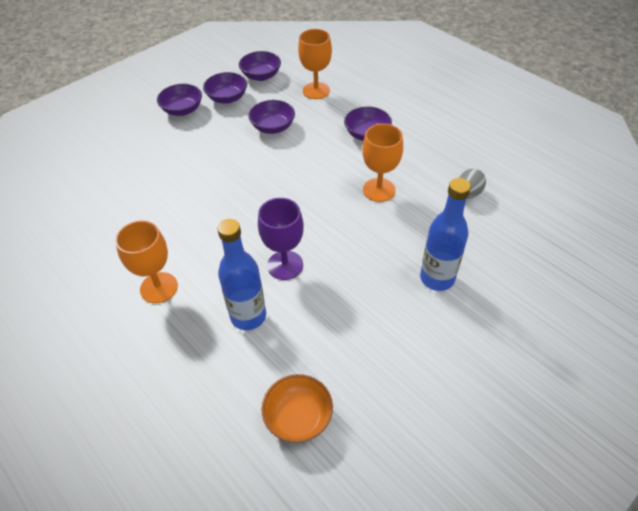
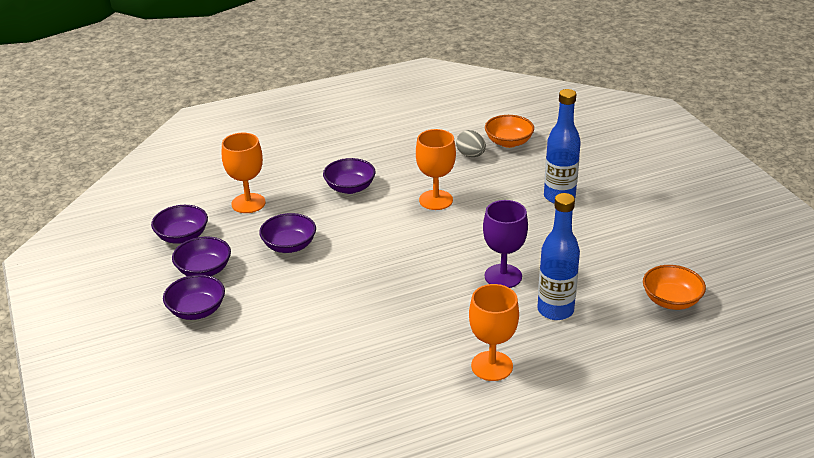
camera: 70 degrees left, 15 degrees down
(511, 215) = (508, 142): none -> orange bowl

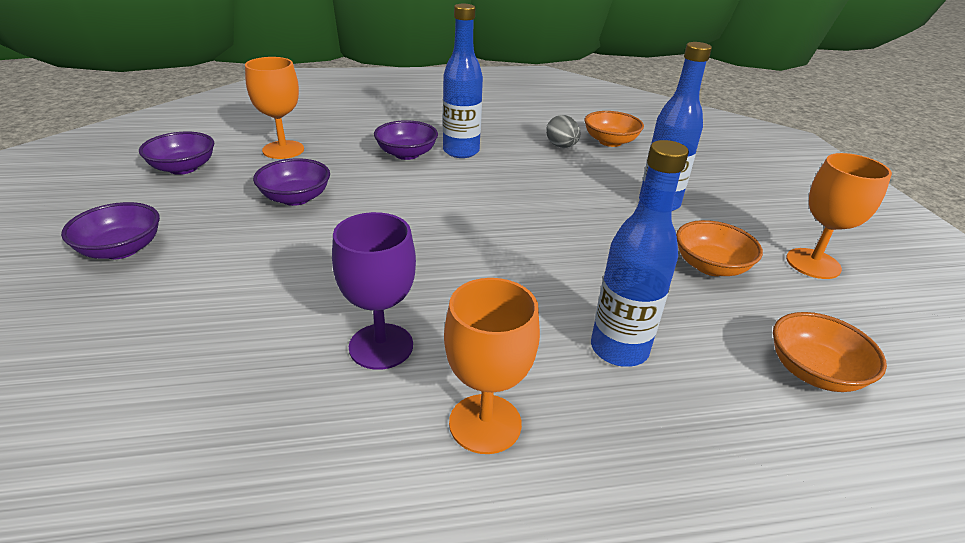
camera: 10 degrees right, 0 degrees up
(204, 270) = (174, 206): purple bowl -> none
(392, 176) = (461, 151): none -> blue bottle
(436, 200) = (501, 181): orange goblet -> orange goblet (813, 263)
(503, 276) = (554, 284): purple goblet -> purple goblet (381, 346)
(603, 242) = (710, 266): none -> orange bowl

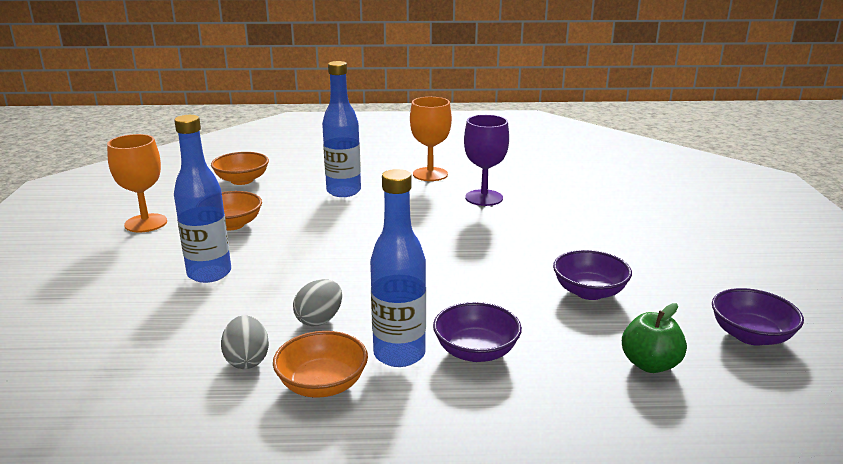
camera: 170 degrees left, 10 degrees down
(121, 249) = (704, 252): purple bowl -> none
(283, 150) = (650, 364): orange goblet -> green apple
(530, 170) = (319, 320): none -> grey egg
(610, 141) = (162, 368): orange bowl -> orange bowl (322, 384)

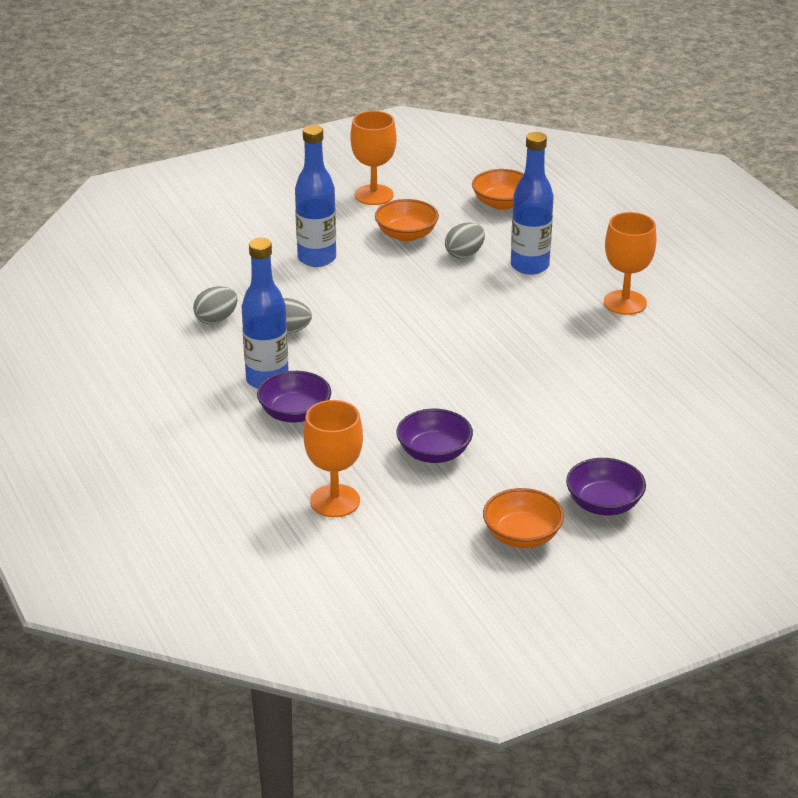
camera: 65 degrees right, 10 degrees up
(295, 209) = (464, 254): none -> grey egg
(322, 384) = (209, 359): orange bowl -> orange bowl (522, 536)
(484, 198) = (593, 351): purple goblet -> none
(650, 364) = (335, 501): green apple -> orange goblet
(751, 335) = (421, 553): purple bowl -> purple bowl (604, 504)

